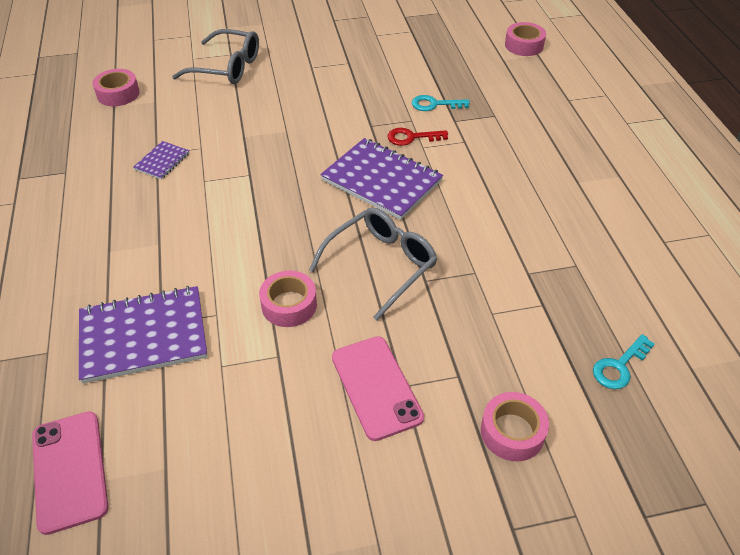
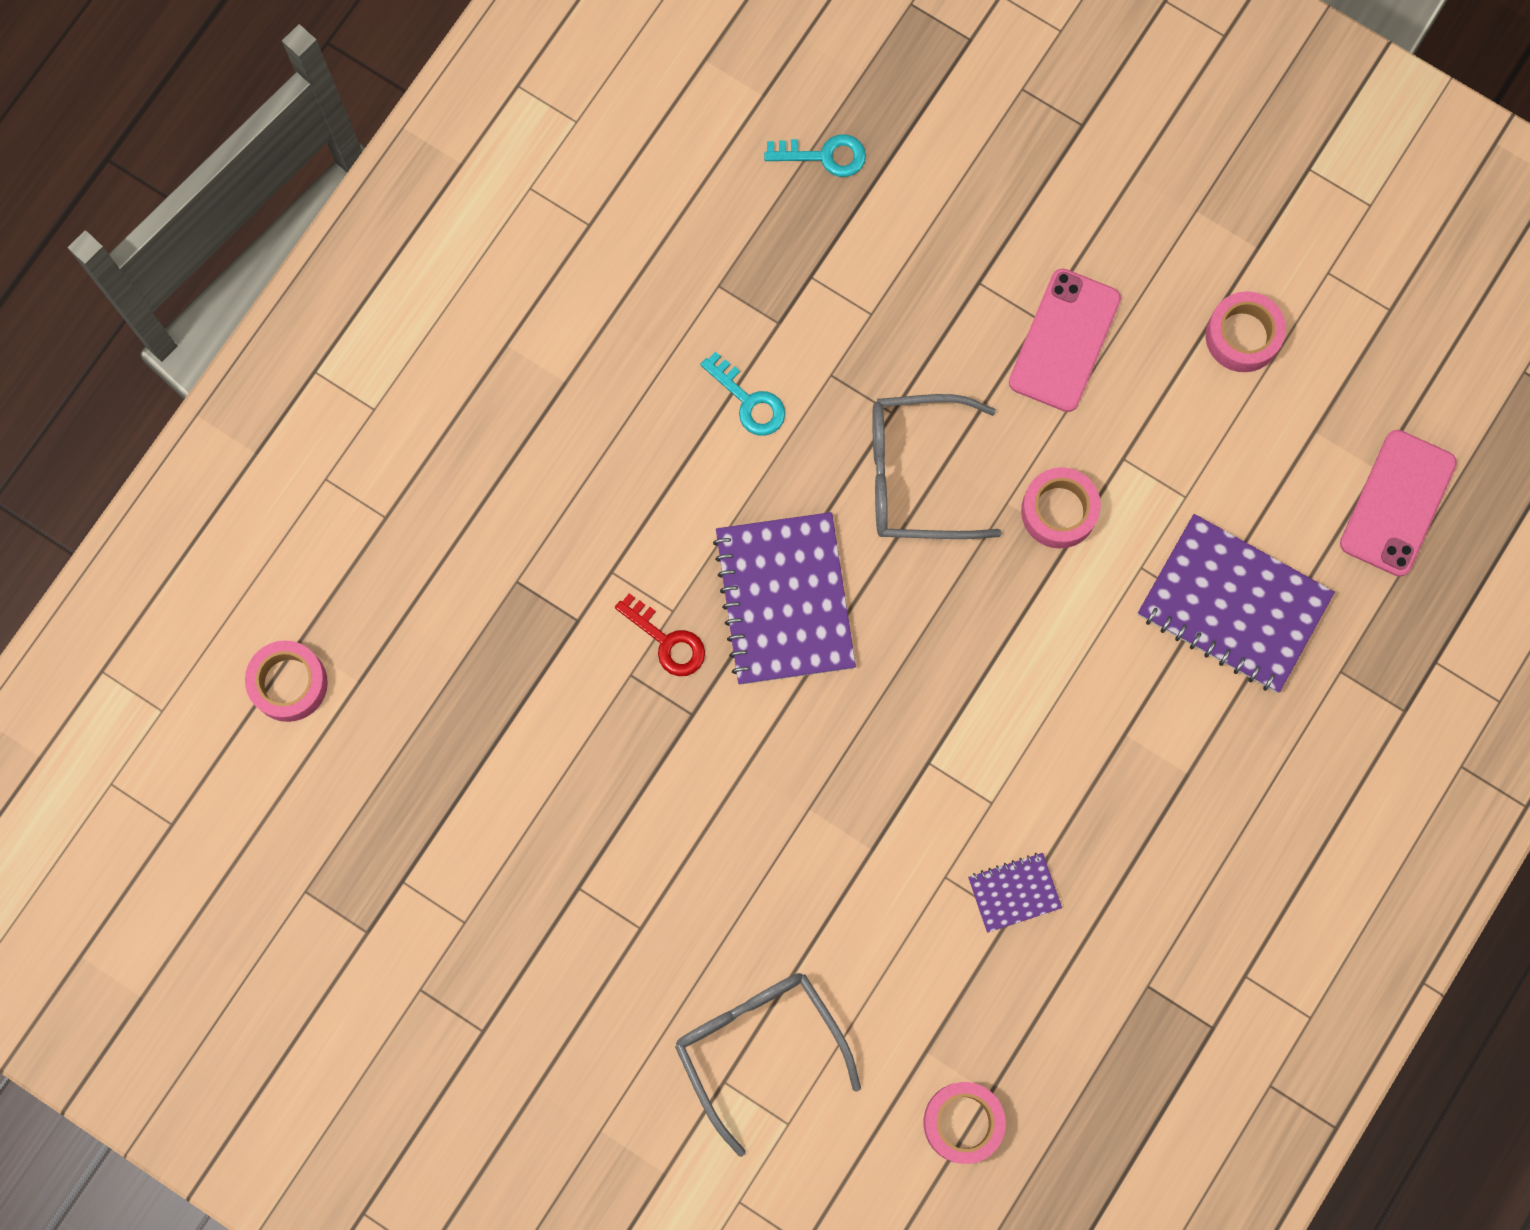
camera: 135 degrees left, 30 degrees up
(434, 104) = (566, 676): turquoise key -> turquoise key (749, 401)
(512, 432) = (992, 192): pink tape -> pink tape (1242, 336)

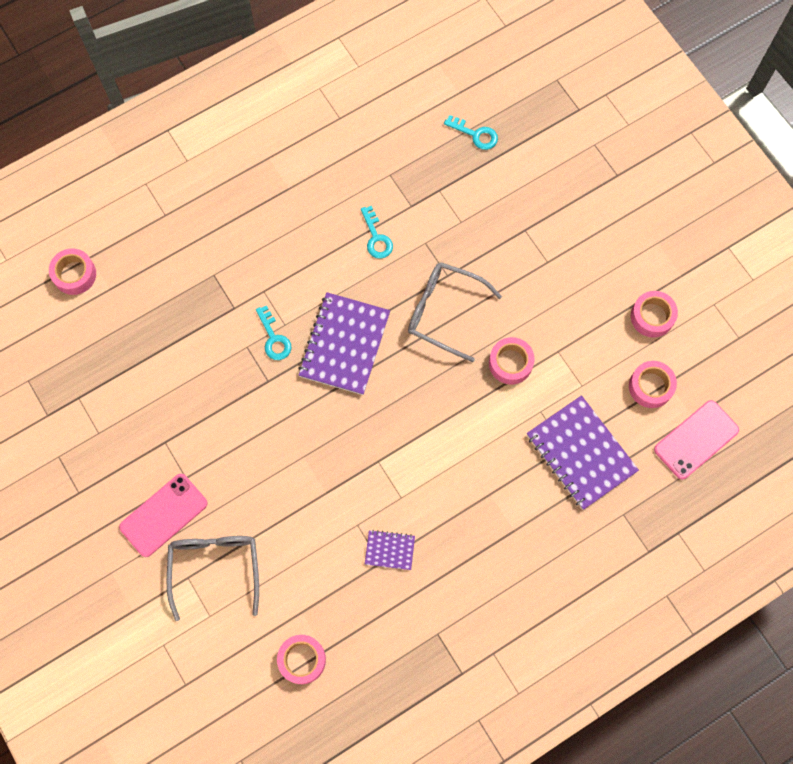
camera: 25 degrees right, 5 degrees down
(667, 641) = (274, 338): red key -> turquoise key
(1064, 340) = (555, 278): pink phone -> pink phone (164, 515)
(1291, 450) = (650, 386): none -> pink tape

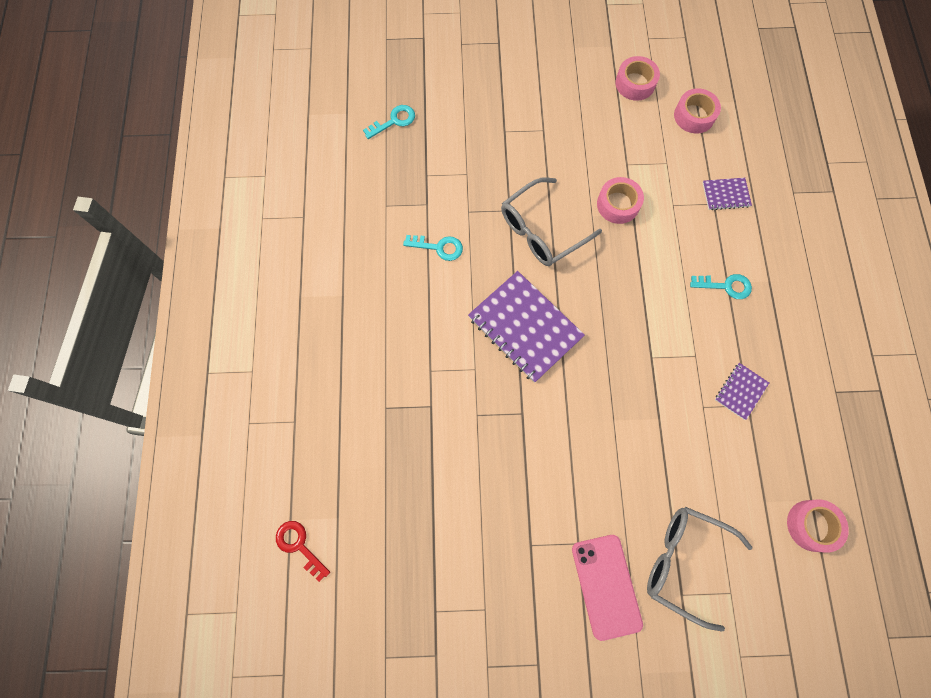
camera: 60 degrees left, 0 degrees up
(74, 274) = (299, 546): pink tape -> red key
(274, 338) = (483, 386): turquoise key -> turquoise key (726, 286)
(581, 453) = (725, 194): purple notebook -> purple notebook, size x0.48
(696, 439) = (755, 109): pink phone -> none

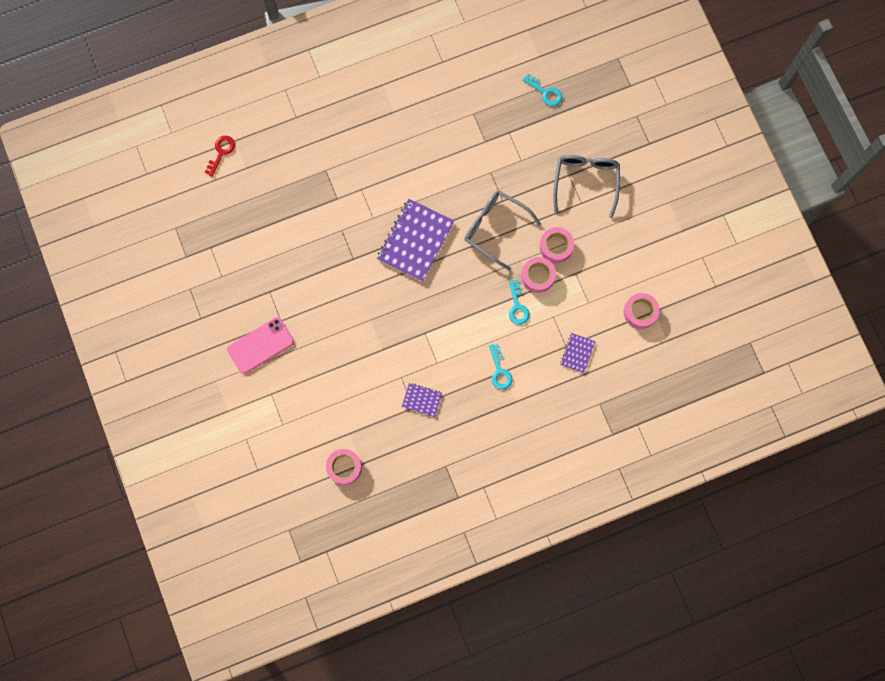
camera: 70 degrees right, 5 degrees up
(438, 247) = (454, 162): turquoise key -> turquoise key (517, 306)
(635, 83) = (652, 259): pink tape -> pink tape (556, 246)
(684, 562) = (292, 390): grey glasses -> grey glasses (586, 182)
(725, 194) = (577, 353): purple notebook -> purple notebook turned 45 degrees clockwise

